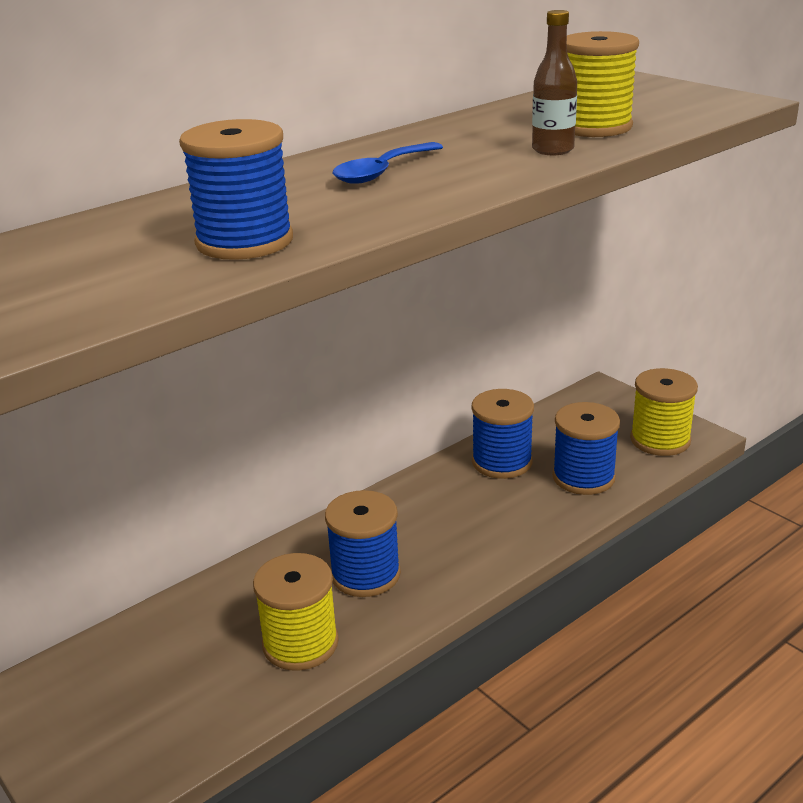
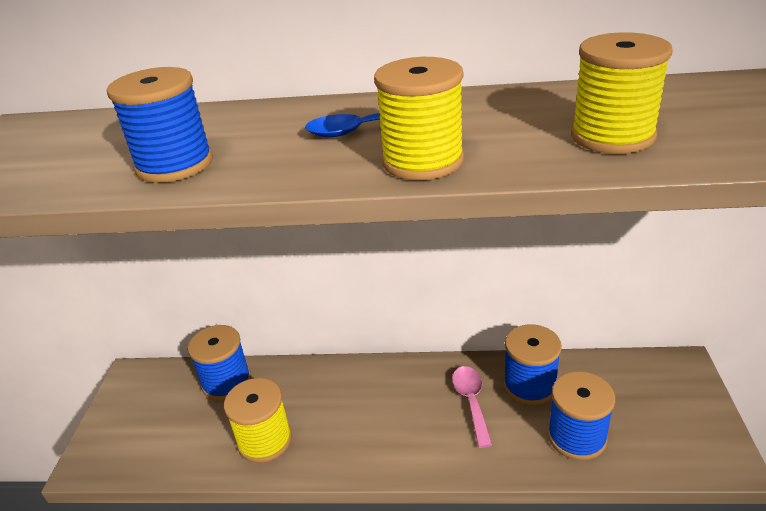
camera: 45 degrees right, 5 degrees up
(365, 574) = (348, 417): blue spool -> blue spool (226, 382)
(468, 499) = (471, 402): none -> pink spoon
(552, 150) = (523, 152): brown bottle -> none
(660, 440) = (684, 443): yellow spool -> yellow spool (422, 161)

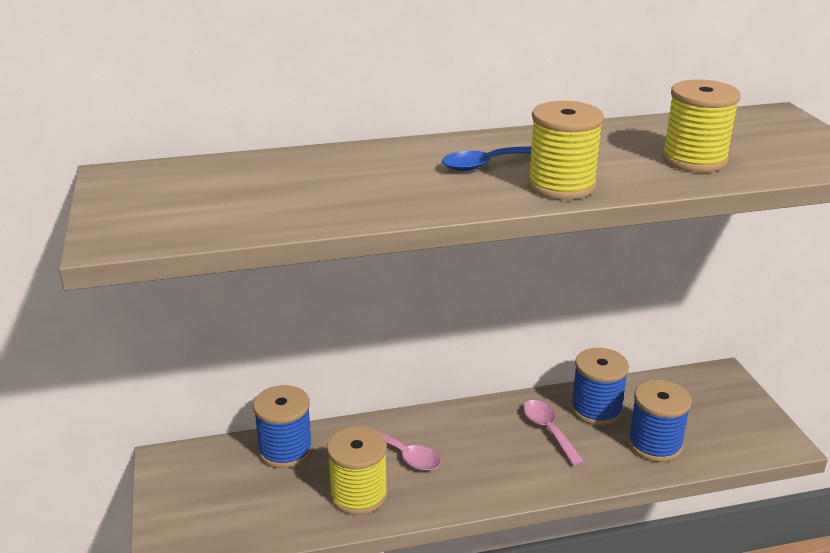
camera: 20 degrees left, 5 degrees down
(175, 164) = (340, 200): blue spool -> none
(324, 404) = (404, 454): none -> pink spoon

